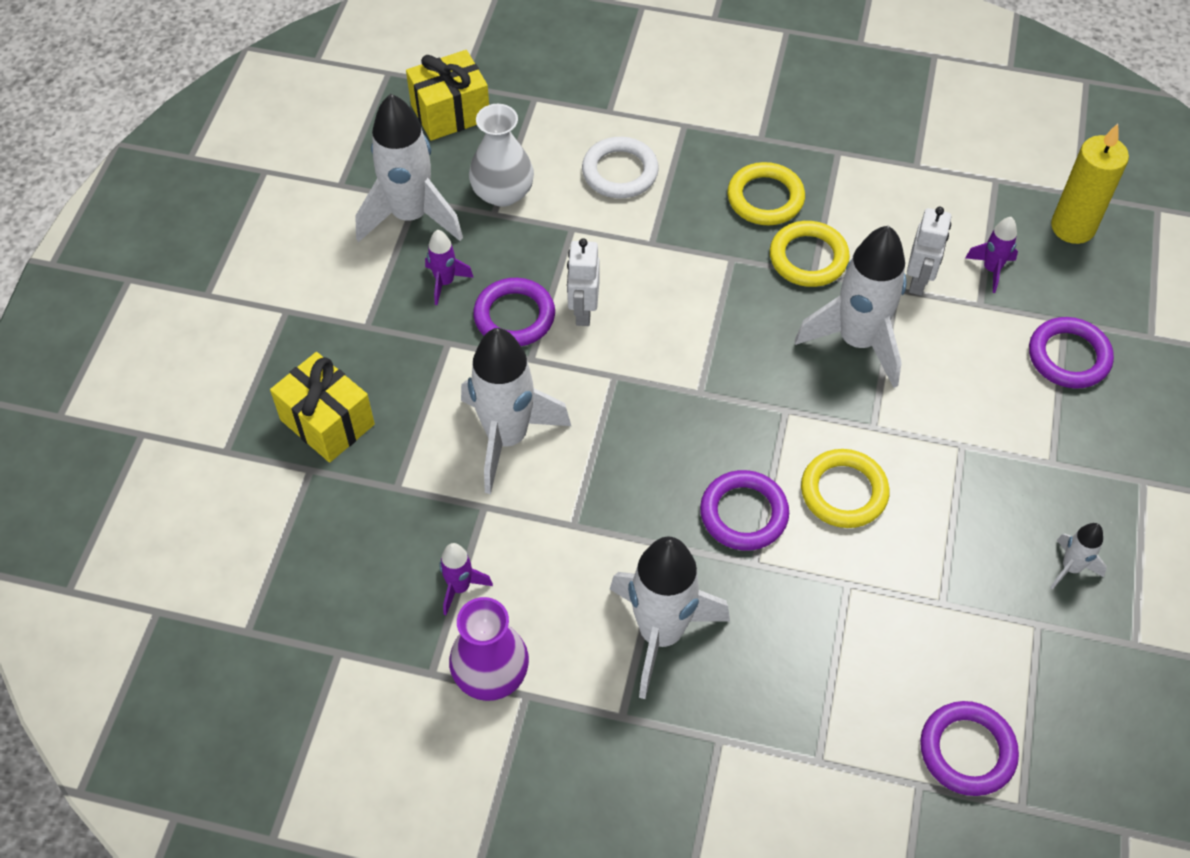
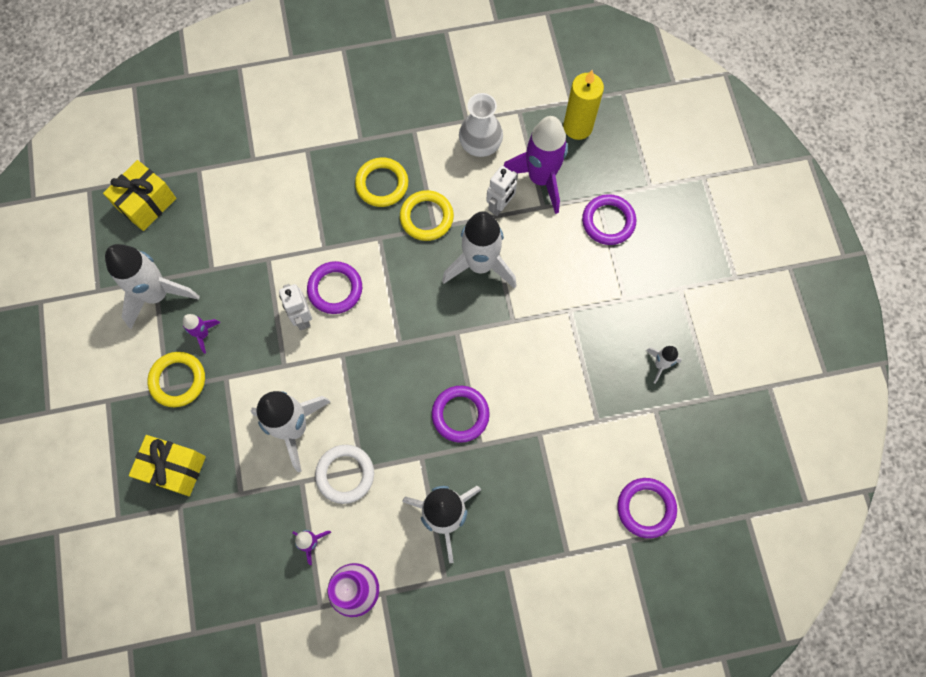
camera: 25 degrees left, 15 degrees up
(502, 193) = (210, 251): white vase -> white vase (480, 144)
(514, 316) = (259, 339): purple ring -> purple ring (335, 289)
(620, 172) = (280, 203): white ring -> white ring (345, 474)
(844, 492) = (513, 373): yellow ring -> yellow ring (178, 380)
(918, 281) = (500, 206): white robot -> white robot turned 45 degrees clockwise
(991, 269) = (540, 179): purple rocket -> purple rocket, size x2.13

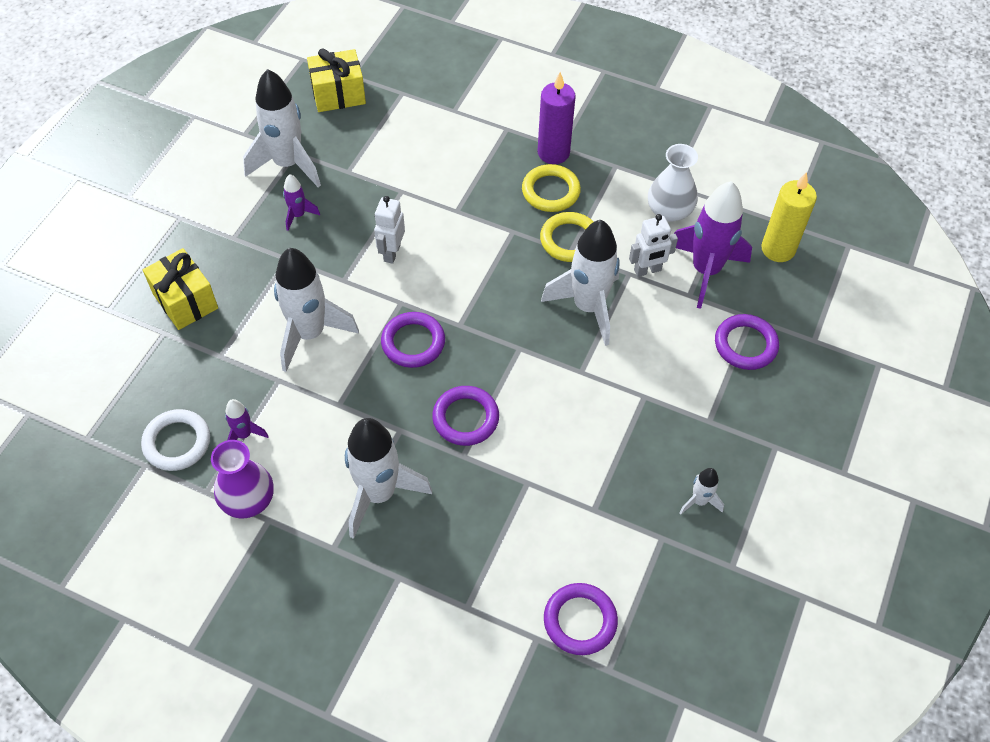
camera: 35 degrees right, 15 degrees down
(178, 380) = (247, 237): yellow ring -> none
(335, 289) = (439, 248): purple ring -> purple ring (413, 342)
(345, 474) = (321, 399): white ring -> white ring (177, 442)
(359, 148) = (553, 153): none -> purple candle

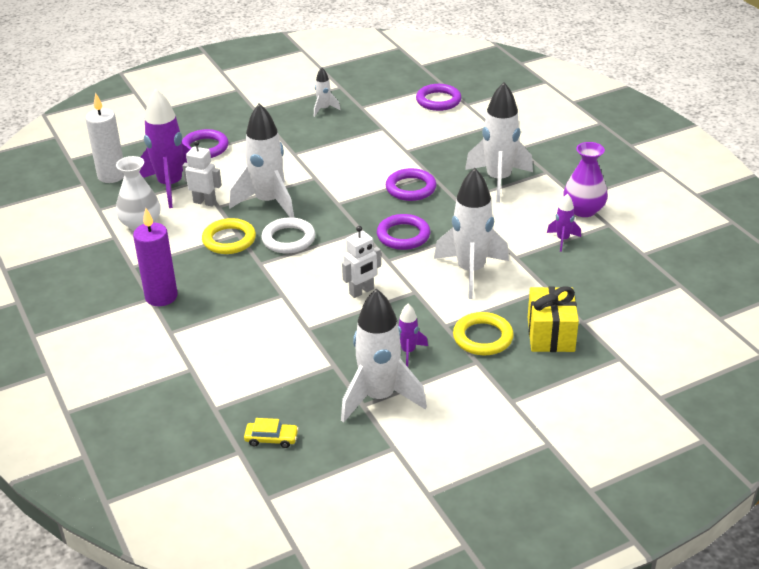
camera: 140 degrees left, 20 degrees down
(177, 442) = (613, 255): white ring -> white ring (288, 239)
(338, 94) = (271, 439): yellow gift -> yellow car
(550, 191) = (200, 273): yellow ring -> yellow ring (483, 337)
(778, 249) = (111, 176): yellow candle -> white candle

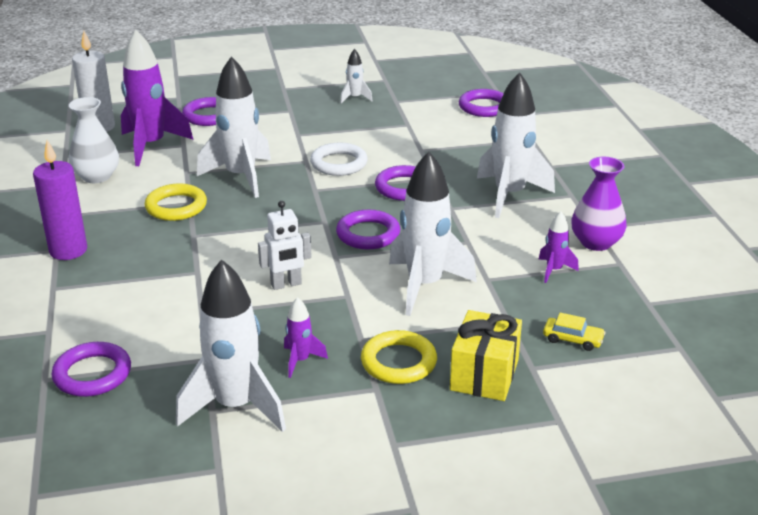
camera: 15 degrees right, 5 degrees down
(205, 202) = (175, 166): white robot -> none
(251, 396) = (92, 374): none -> purple ring
(271, 439) = (84, 427): yellow car -> yellow car (572, 339)
(288, 239) = (239, 216): white ring -> white ring (339, 163)

